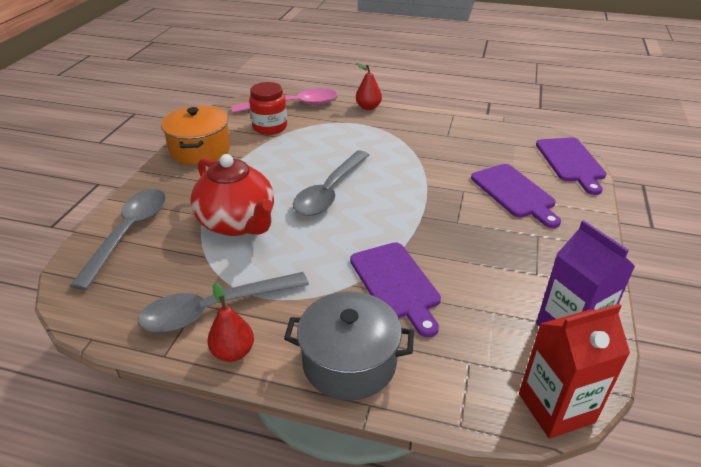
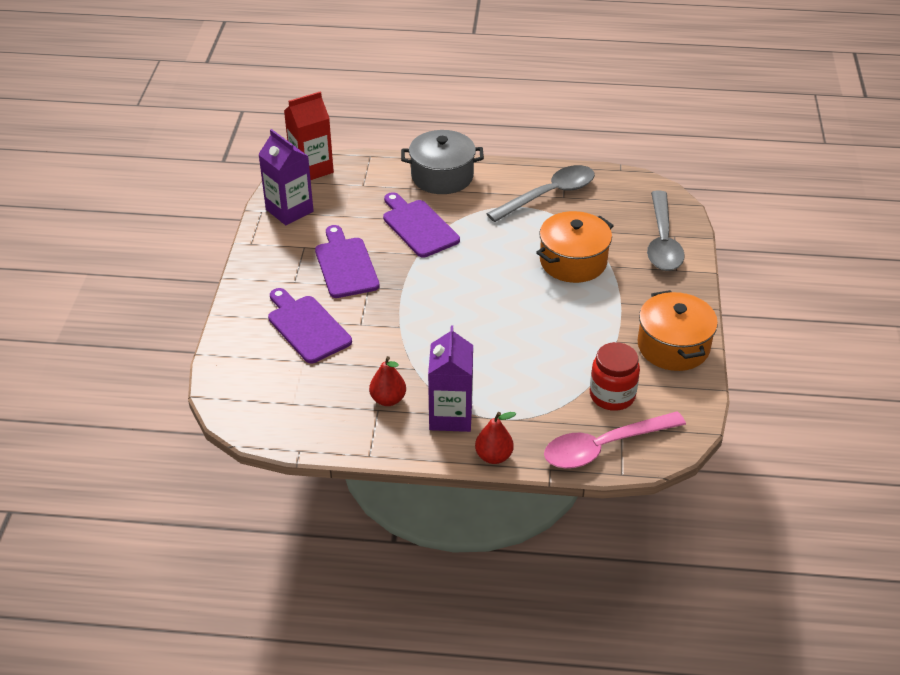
camera: 170 degrees right, 5 degrees up
(233, 352) = (520, 173): red pear -> red pear (388, 399)
(237, 223) = (573, 261): red teapot -> orange pot
(330, 191) = (500, 306): grey spoon -> none
(393, 127) = (450, 416): none -> purple carton
(571, 162) = (231, 380): purple cutting board -> purple cutting board (345, 265)

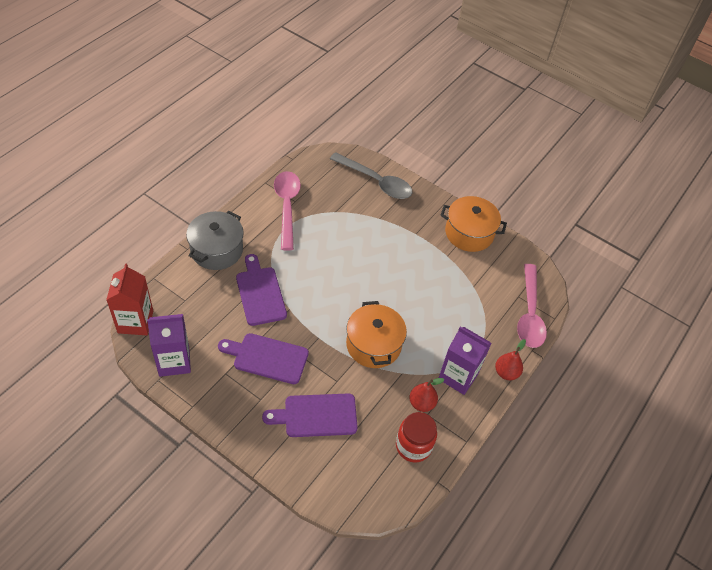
camera: 65 degrees left, 10 degrees up
(418, 226) = (260, 293): purple cutting board -> purple cutting board turned 75 degrees clockwise
(548, 195) = (287, 207): grey spoon -> pink spoon
(573, 261) = (361, 233): orange pot -> orange pot (373, 345)
(612, 395) = (491, 285): red jar -> red jar (413, 446)

